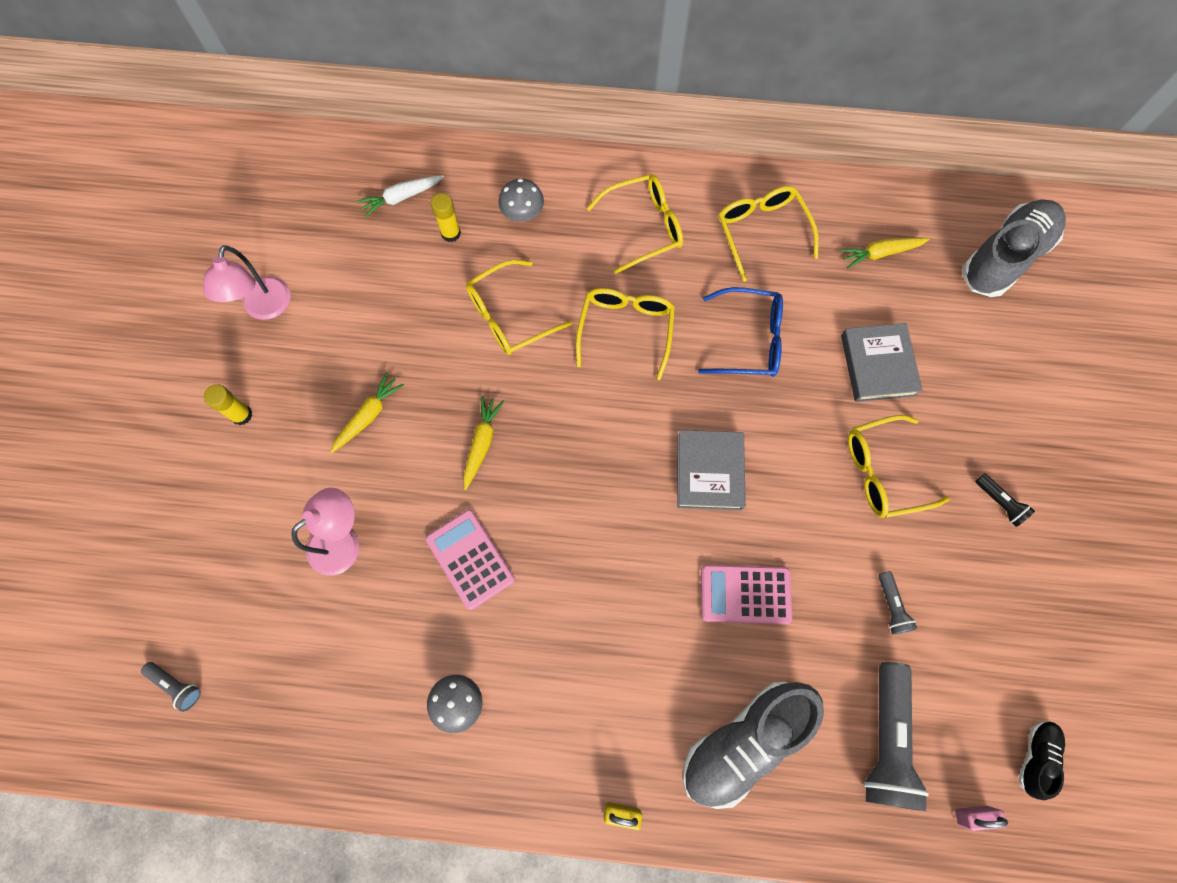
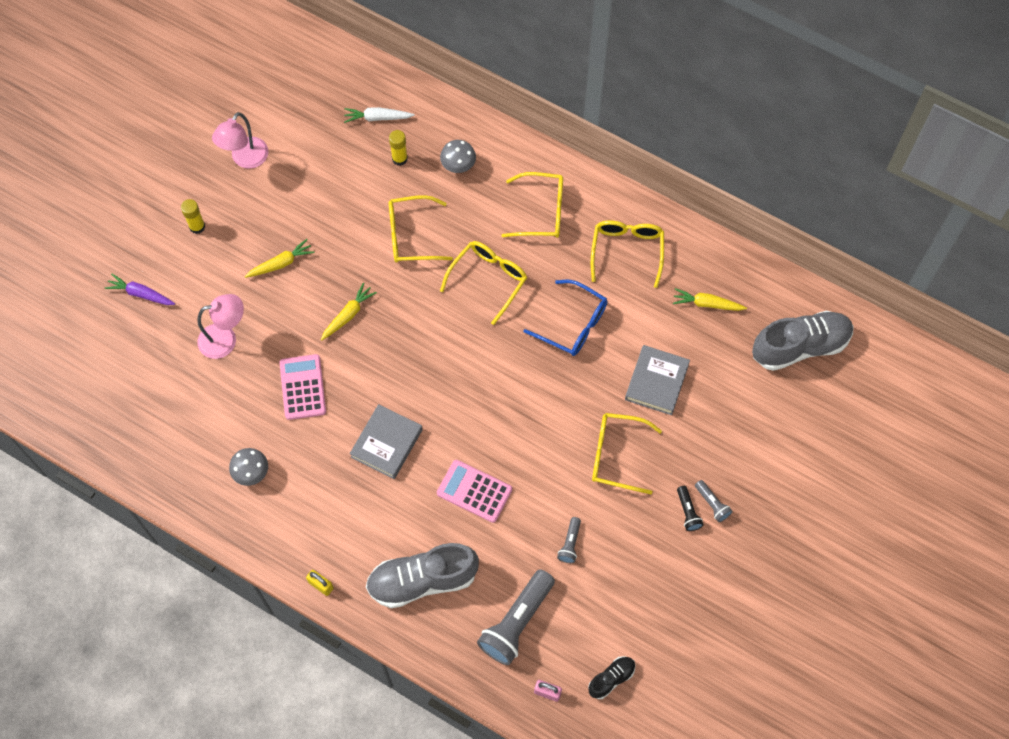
camera: 25 degrees right, 5 degrees down
(176, 685) = (81, 382): grey flashlight -> grey flashlight (712, 504)
(206, 531) = (141, 294): none -> purple carrot
(709, 472) = (494, 402): grey book -> grey book (386, 443)

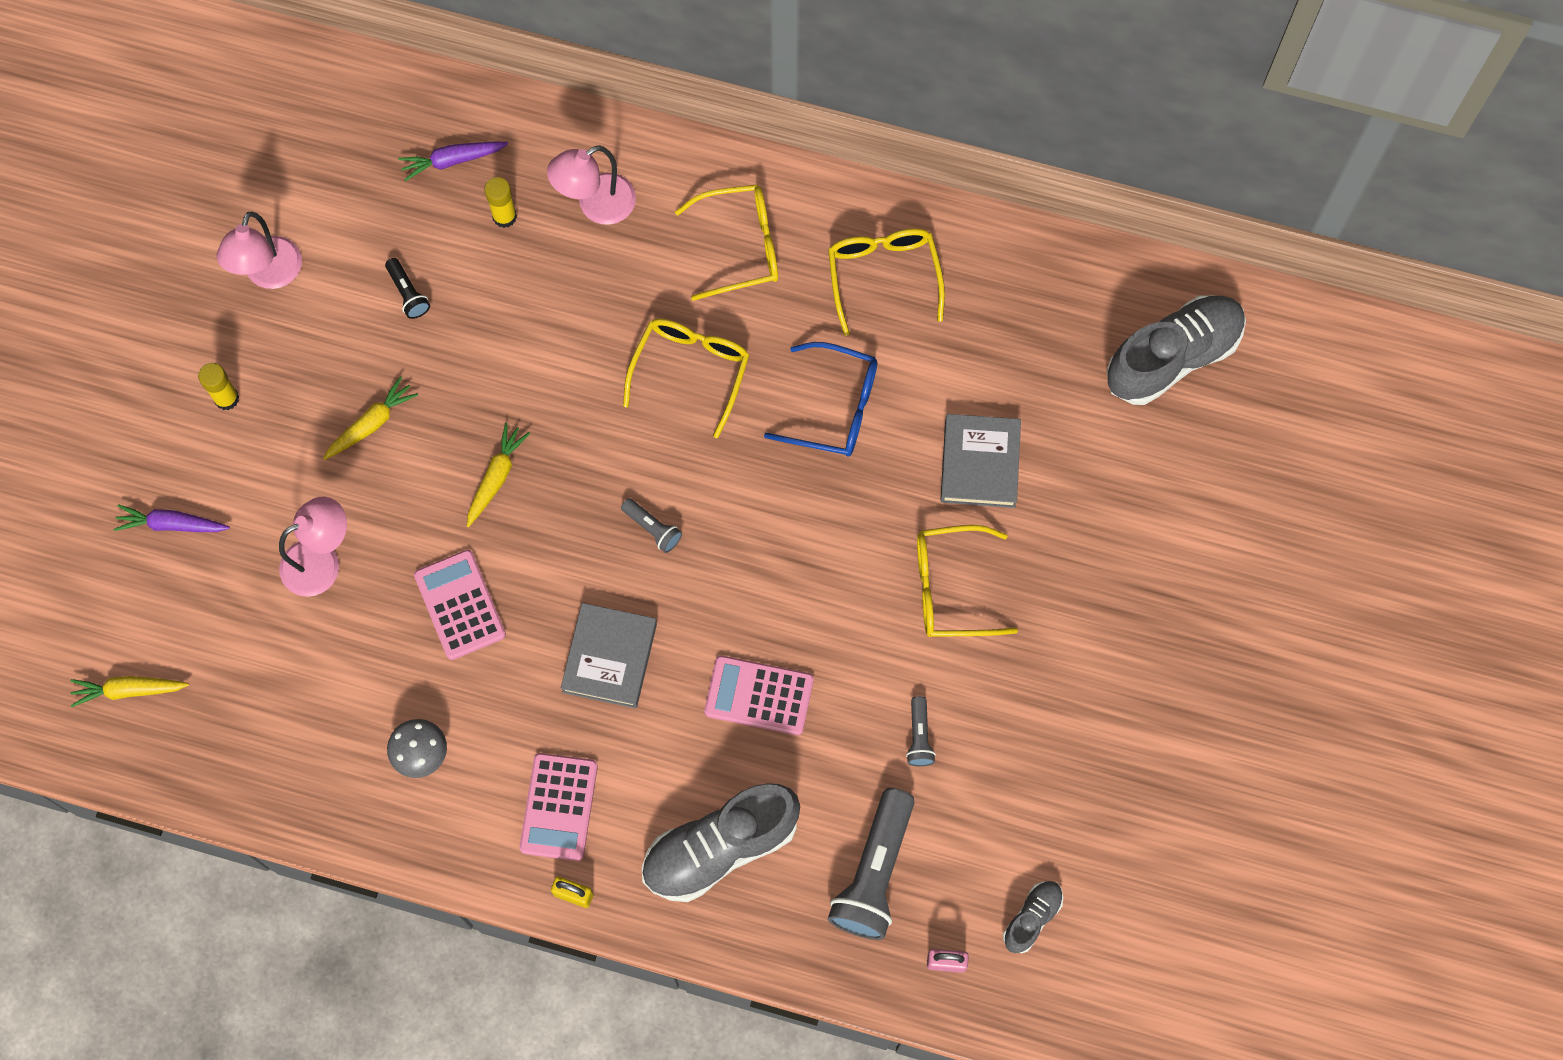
camera: 15 degrees left, 5 degrees up
(327, 528) = (559, 807): none -> pink calculator
(377, 118) = (452, 160): white carrot -> purple carrot
(411, 235) = (556, 332): yellow glasses -> none
(458, 165) = (596, 205): grey mushroom -> pink lamp
(611, 679) = (1032, 918): black shoe -> grey shoe
(688, 512) = (1076, 645): black flashlight -> black flashlight (408, 293)
(707, 304) = (1022, 327): yellow carrot -> yellow carrot (129, 690)
(712, 504) = (1108, 624): grey flashlight -> grey flashlight (652, 528)

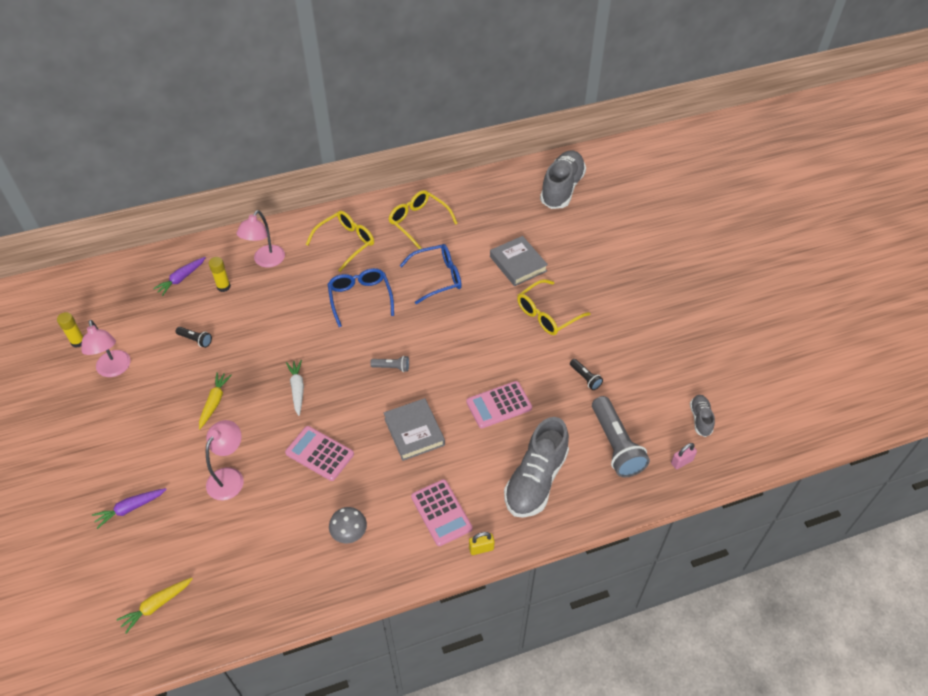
camera: 35 degrees left, 20 degrees down
(226, 398) = (125, 434): yellow glue stick -> yellow glue stick (78, 342)
(496, 477) = (297, 389): yellow carrot -> white carrot
(691, 371) = (360, 298): yellow glasses -> blue glasses
(919, 737) = (585, 378): grey flashlight -> black flashlight

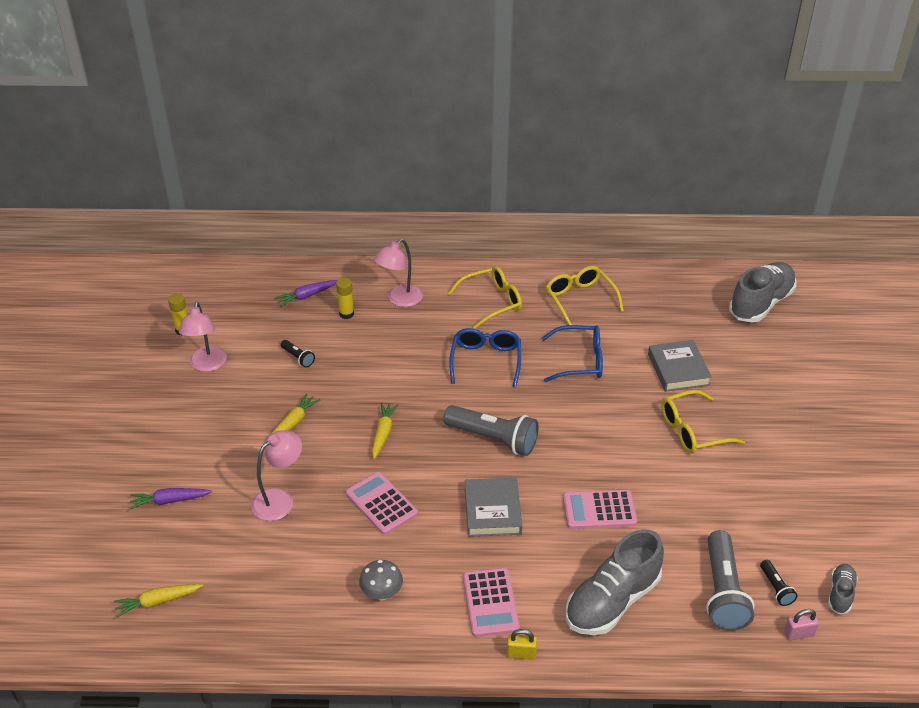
camera: 20 degrees right, 10 degrees down
(297, 389) = (383, 433): white carrot -> yellow carrot
(392, 367) = (493, 439): grey flashlight -> grey flashlight, size x2.12
(585, 378) = (713, 510): black flashlight -> black flashlight (776, 588)

